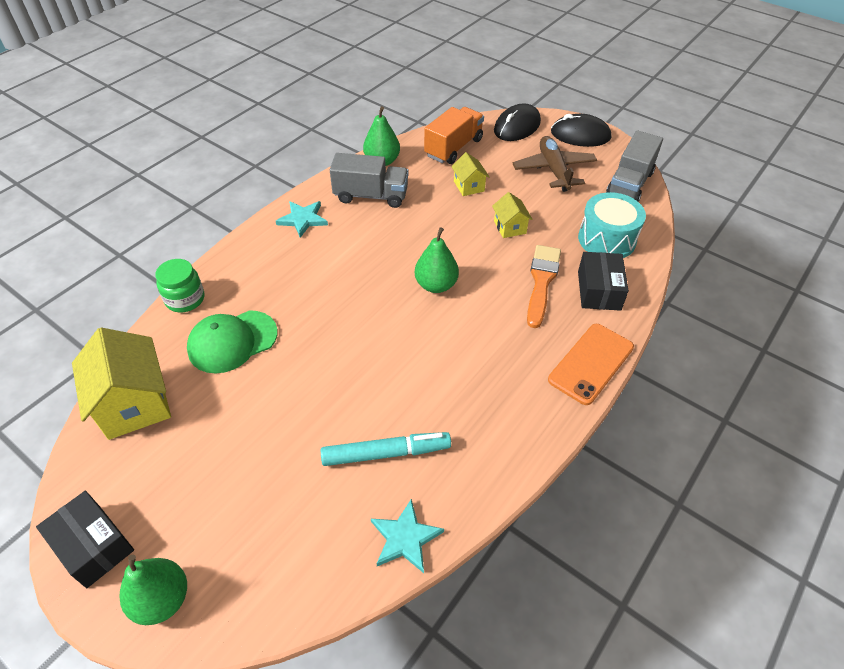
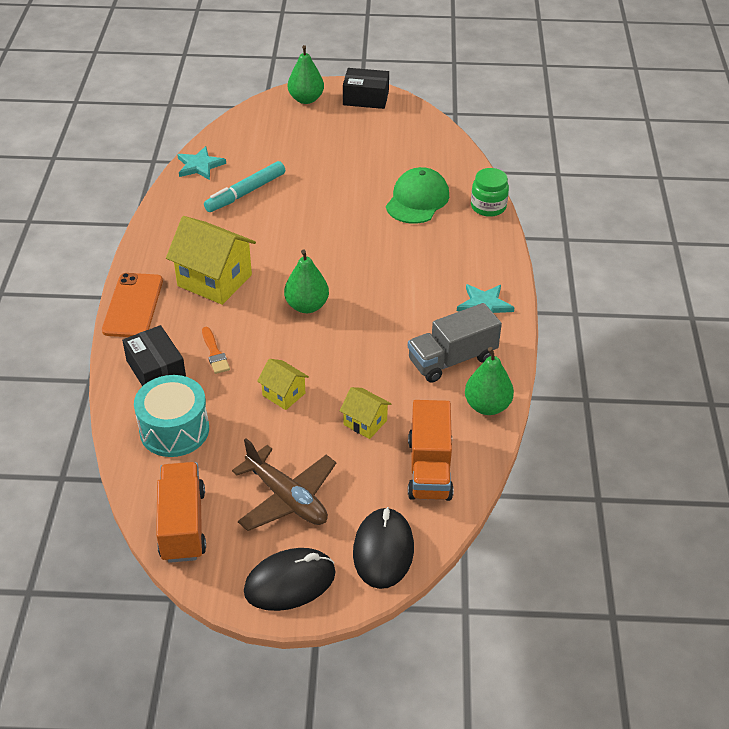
camera: 145 degrees right, 5 degrees down
(134, 403) = (431, 147): yellow house -> yellow house (214, 280)
(542, 281) = (214, 353): orange brush -> orange brush, size x0.57
(629, 184) = (183, 525): grey truck -> orange truck

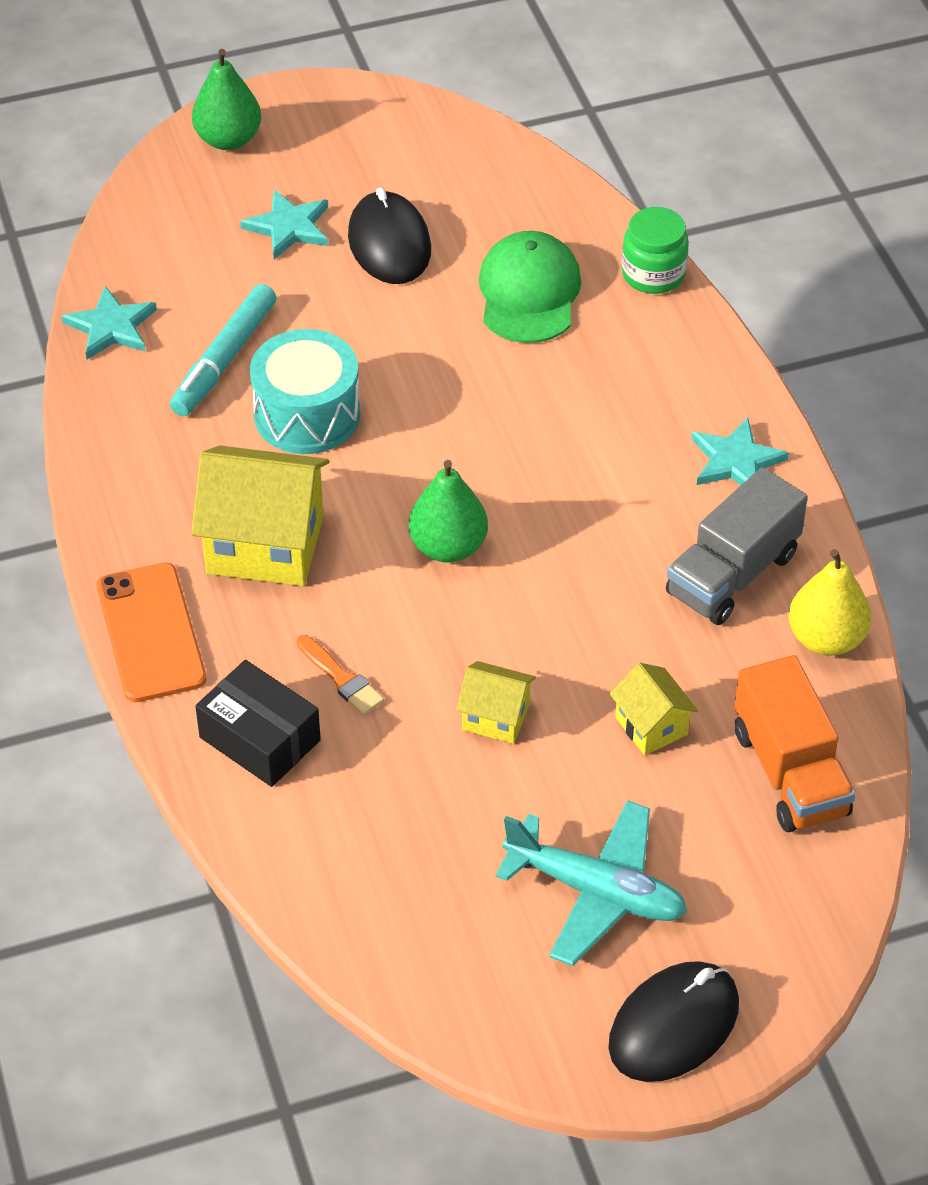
camera: 20 degrees left, 5 degrees up
(174, 430) = (352, 834): turquoise drum -> turquoise drum (307, 414)
(183, 525) = (457, 989): orange truck -> none
(287, 498) = (596, 891): brown plane -> turquoise plane
(312, 143) = (289, 227): none -> turquoise star
(365, 98) = (334, 110): black box -> none
(365, 422) = (651, 726): yellow house -> yellow house turned 45 degrees clockwise
(383, 550) = (787, 928): black mouse -> black mouse (389, 243)
(487, 406) = (826, 638): green pear -> yellow pear

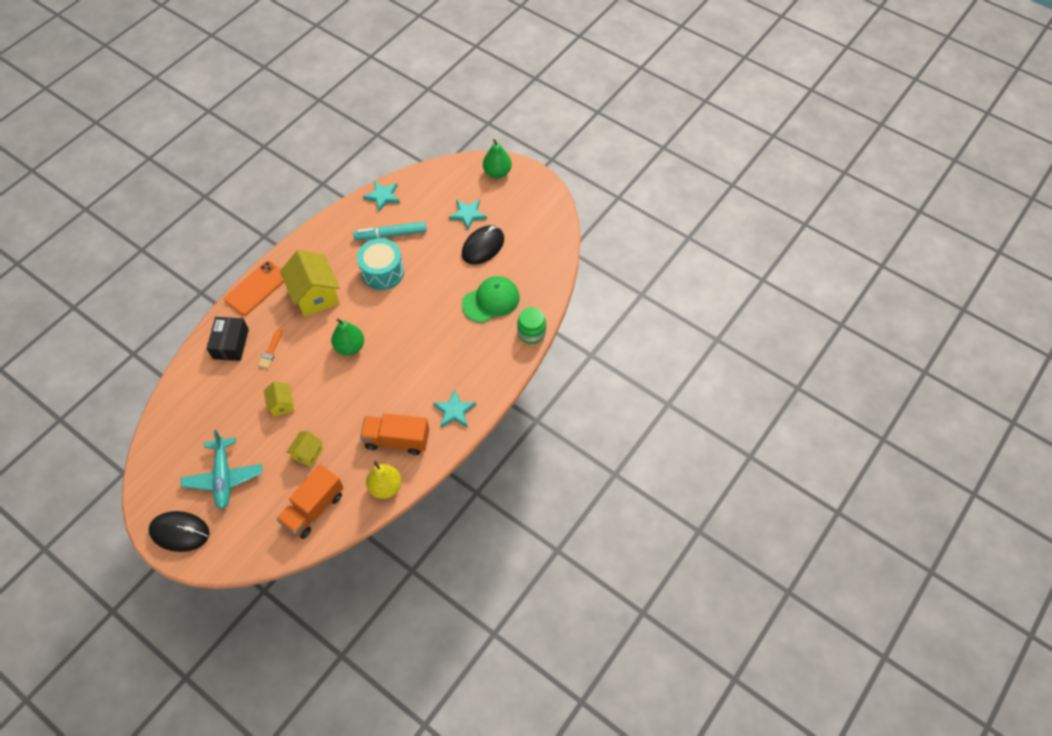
camera: 55 degrees right, 10 degrees up
(732, 574) = (397, 440): grey truck -> orange truck

